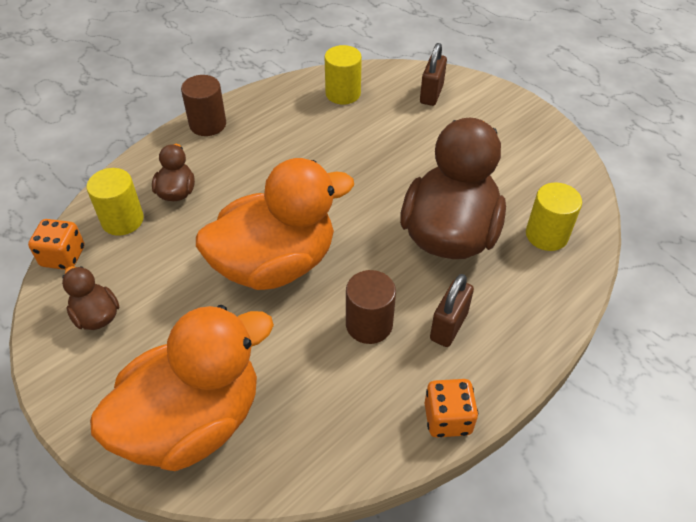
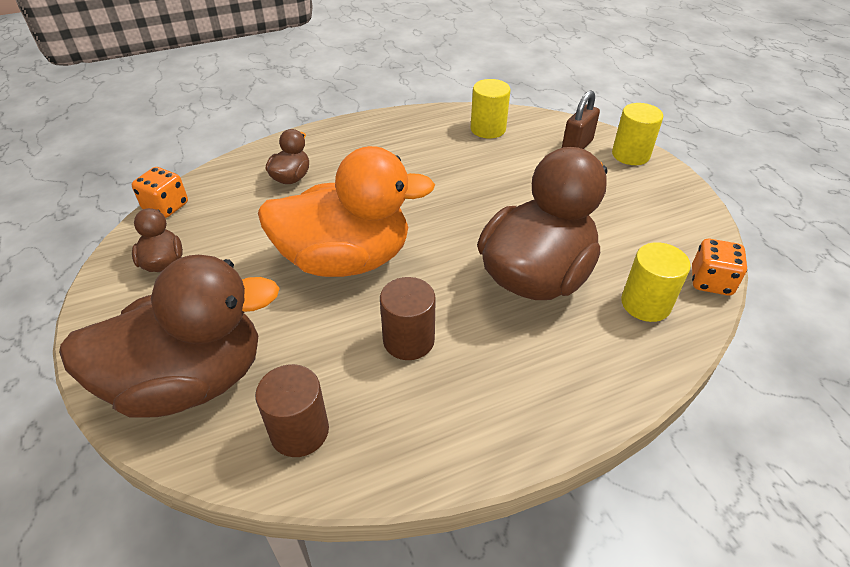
camera: 20 degrees right, 5 degrees down
(122, 220) = (232, 190): yellow cylinder -> yellow cylinder (630, 155)
(193, 421) = (190, 380): orange duck -> brown duck
(208, 124) = (349, 129): brown cylinder -> brown cylinder (299, 431)
(447, 418) = (445, 461): orange dice -> orange dice (711, 281)
(448, 326) = (492, 366): brown padlock -> none

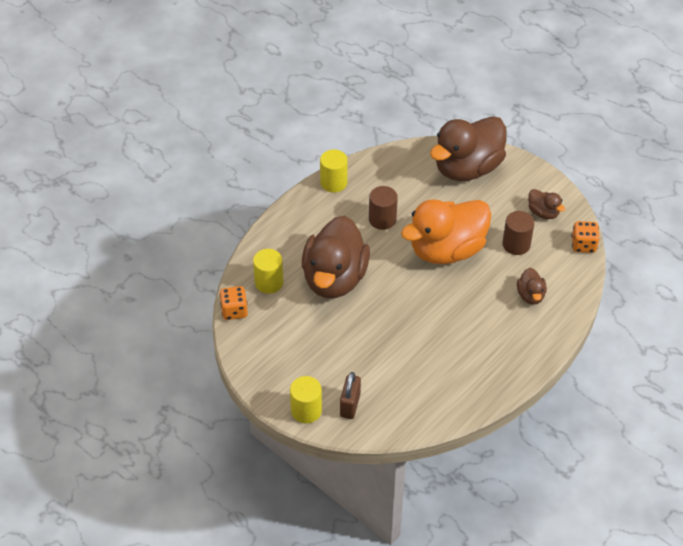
camera: 155 degrees right, 5 degrees up
(299, 431) = (403, 167): brown cylinder -> brown cylinder (516, 244)
(488, 129) = (427, 399): yellow cylinder -> yellow cylinder (333, 182)

